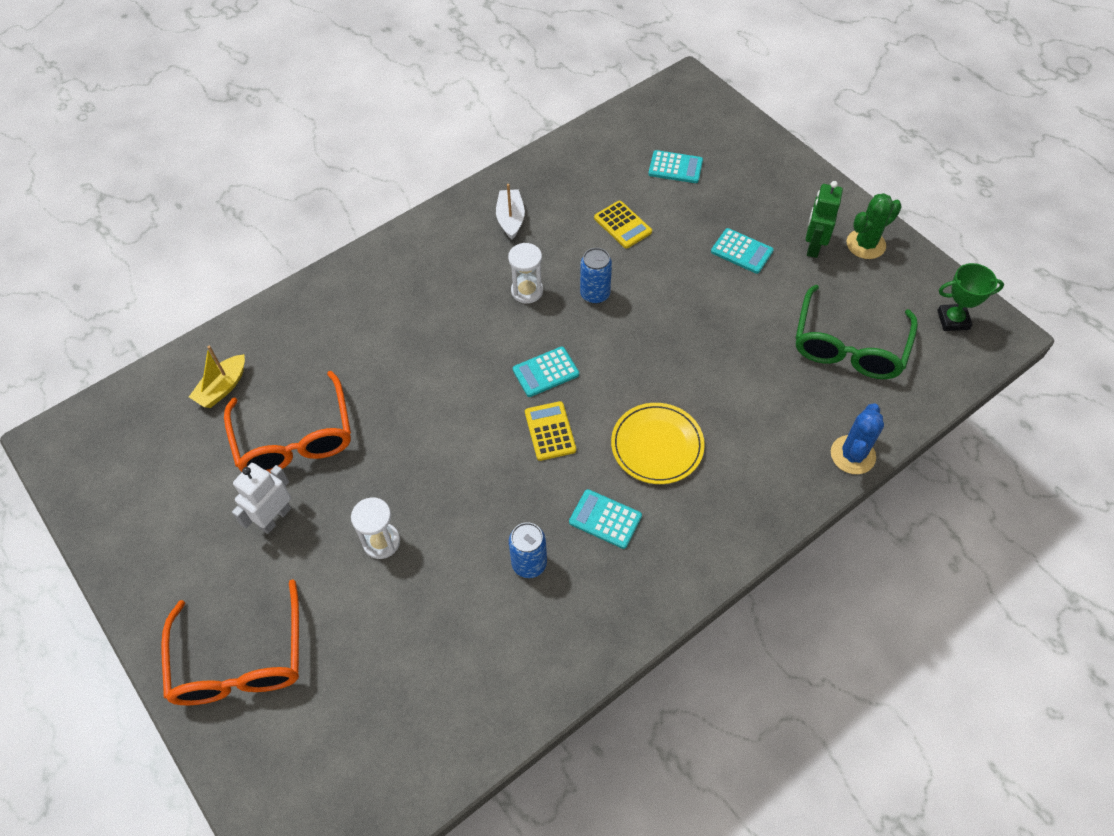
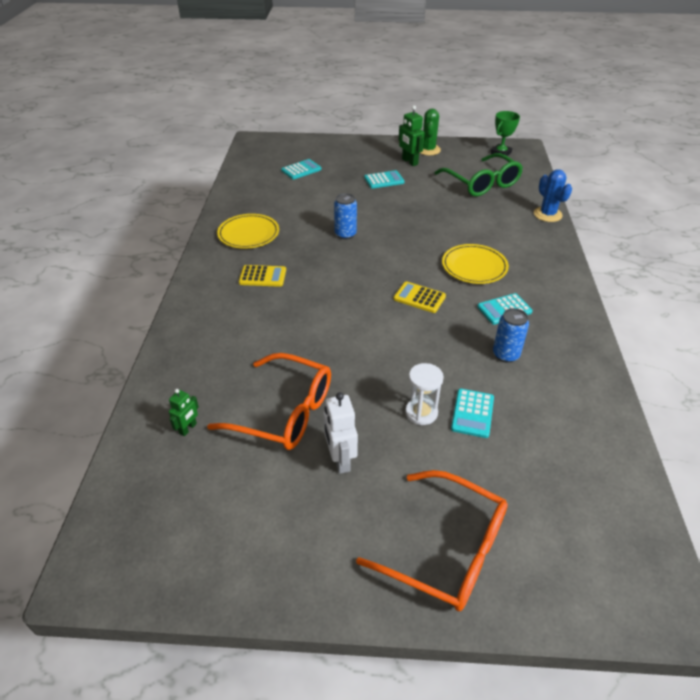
camera: 50 degrees left, 15 degrees down
(222, 387) = (188, 428): yellow boat -> green robot
(510, 219) = (248, 234): white boat -> yellow plate
(527, 291) = (308, 255): white hourglass -> none
(545, 372) = (375, 278): turquoise calculator -> turquoise calculator (472, 413)
(622, 225) = (312, 203): yellow calculator -> yellow calculator (262, 276)

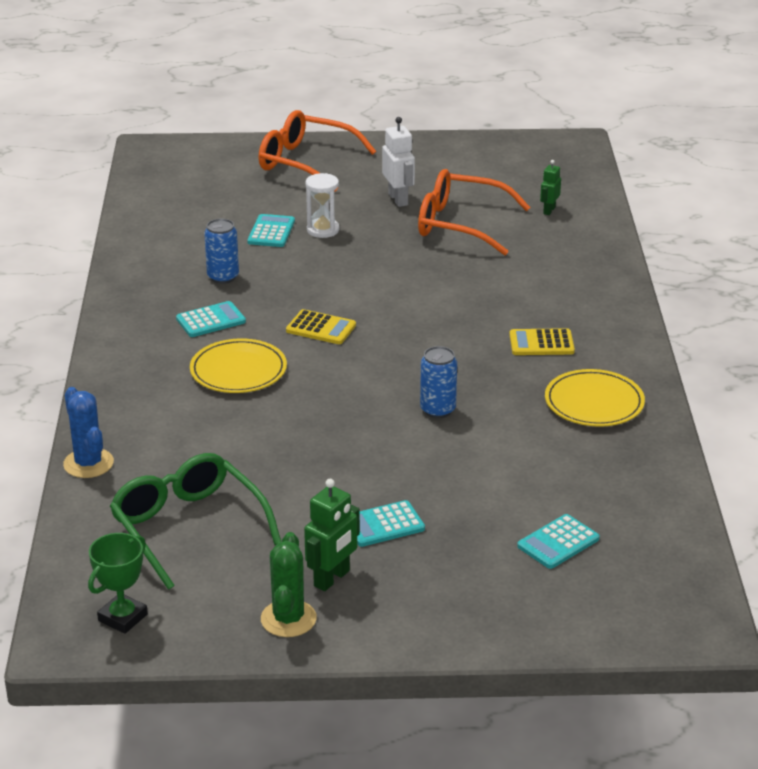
camera: 175 degrees right, 10 degrees down
(409, 162) = (332, 578): green robot -> green robot turned 75 degrees clockwise

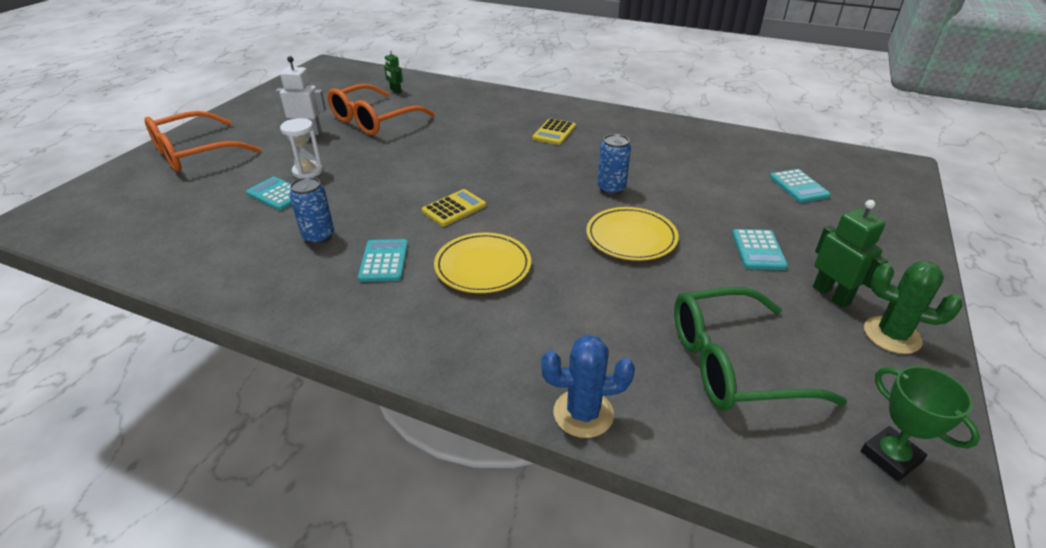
camera: 65 degrees left, 5 degrees up
(594, 403) = (638, 134): yellow plate -> yellow plate (631, 237)

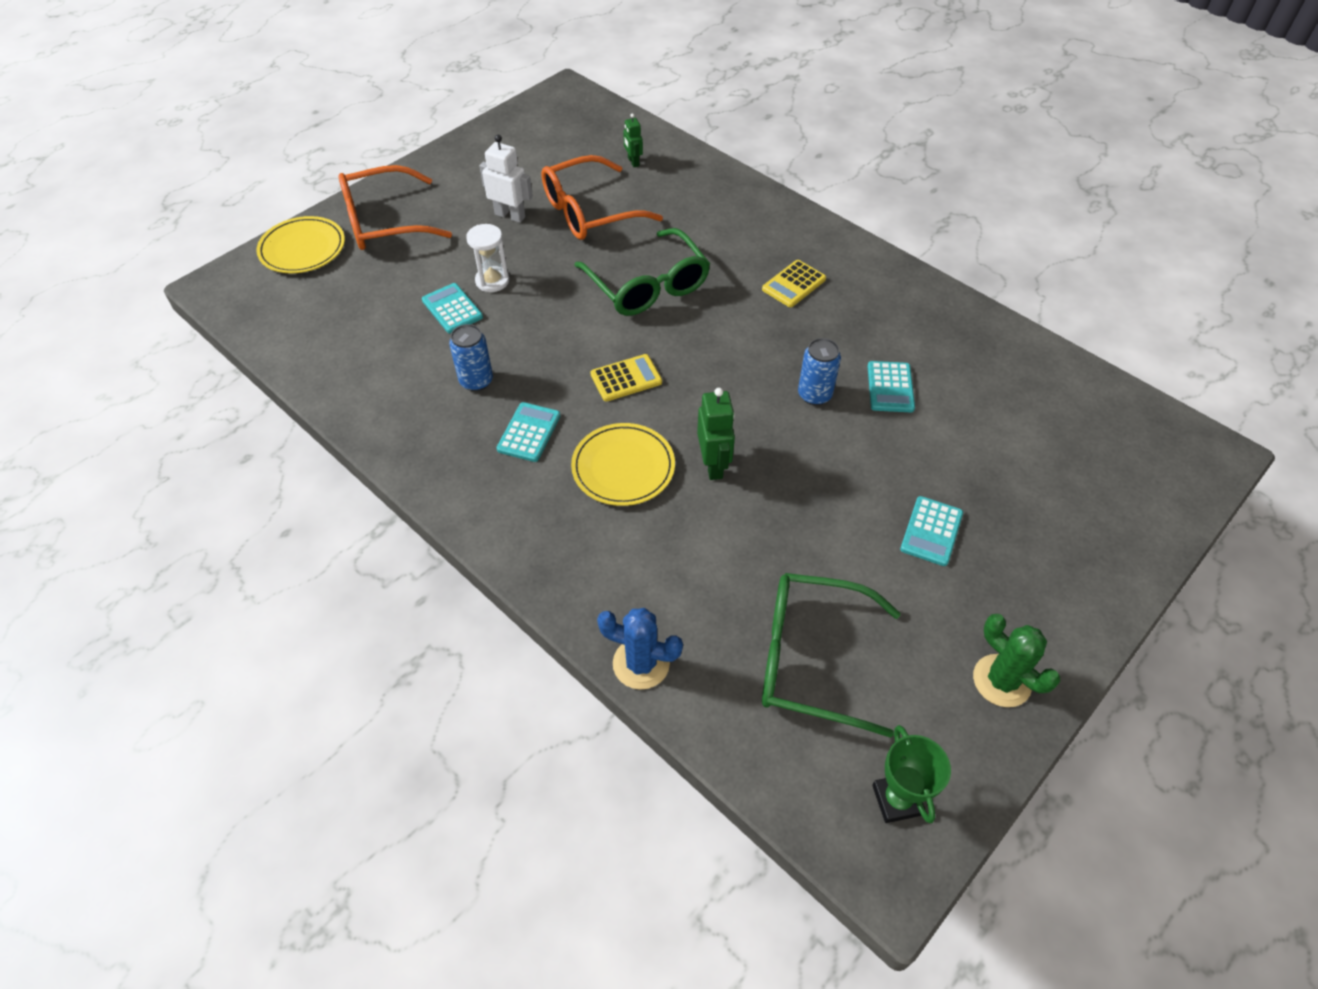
camera: 20 degrees right, 15 degrees up
(442, 152) = (647, 285): none -> green glasses
(631, 237) = (798, 473): yellow plate -> yellow plate (302, 249)
(798, 186) = (1047, 452): turquoise calculator -> turquoise calculator (890, 387)
(831, 295) = (972, 613): green robot -> green robot (713, 465)

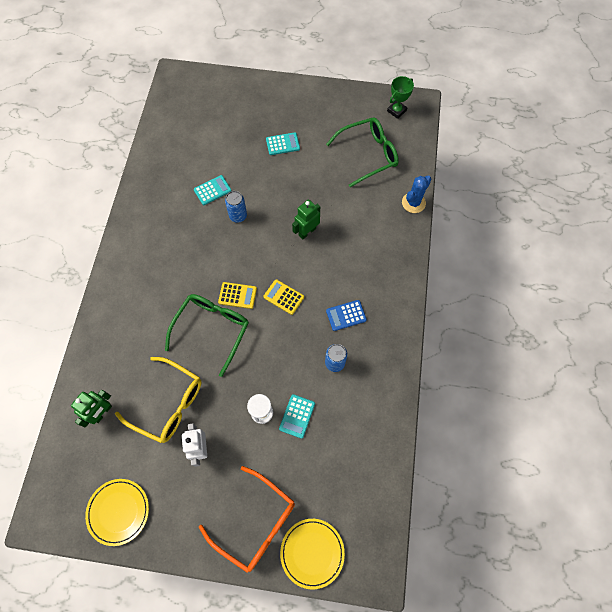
camera: 125 degrees left, 15 degrees up
(529, 432) = (346, 315): turquoise calculator -> blue calculator
(589, 211) = (168, 403): orange glasses -> yellow glasses
(623, 467) = (335, 264): yellow plate -> yellow plate (118, 511)
(633, 162) = (102, 412): green robot -> green robot, size x1.62
(641, 663) = (413, 203): blue cactus -> blue cactus turned 60 degrees clockwise
(793, 284) = (166, 263): yellow calculator -> yellow calculator (237, 295)
(811, 659) = (368, 155): green glasses -> green glasses turned 90 degrees counterclockwise
(1001, 681) = (331, 101): green cactus -> none

